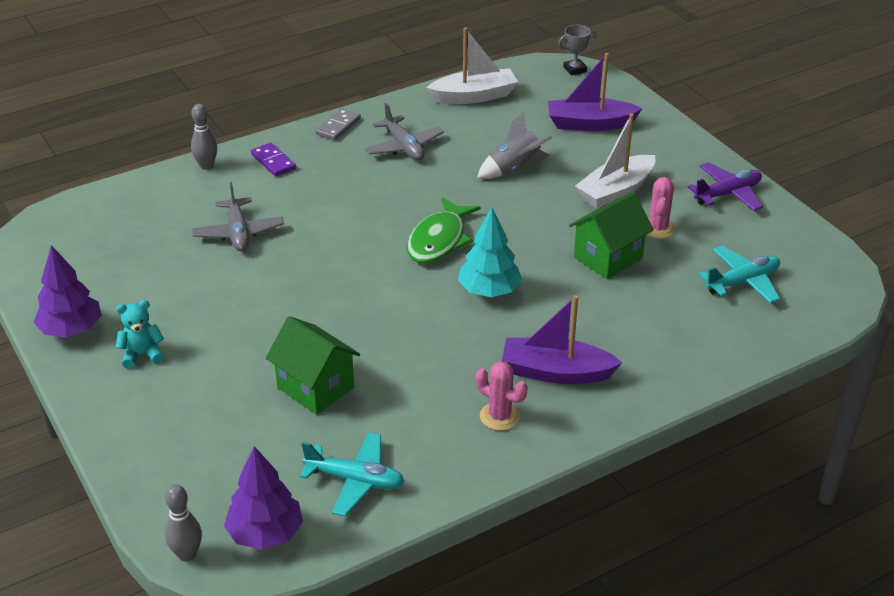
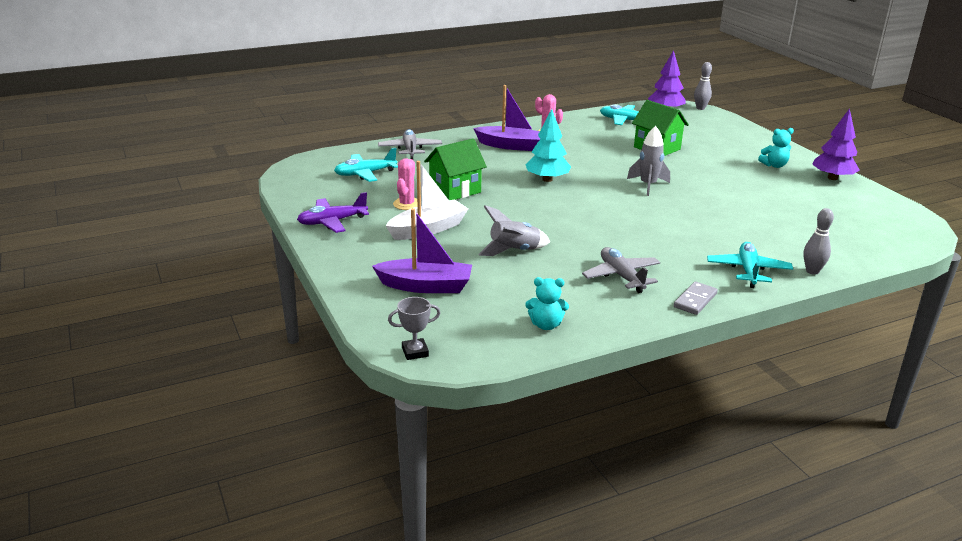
camera: 175 degrees left, 10 degrees down
(238, 233) = (749, 220): grey plane -> grey plane (410, 150)
(273, 162) = (748, 271): purple domino -> turquoise plane
(349, 290) = (648, 185): none -> grey rocket
(439, 240) = (583, 207): green fish -> none
(474, 96) = (546, 325): white boat -> turquoise teddy bear

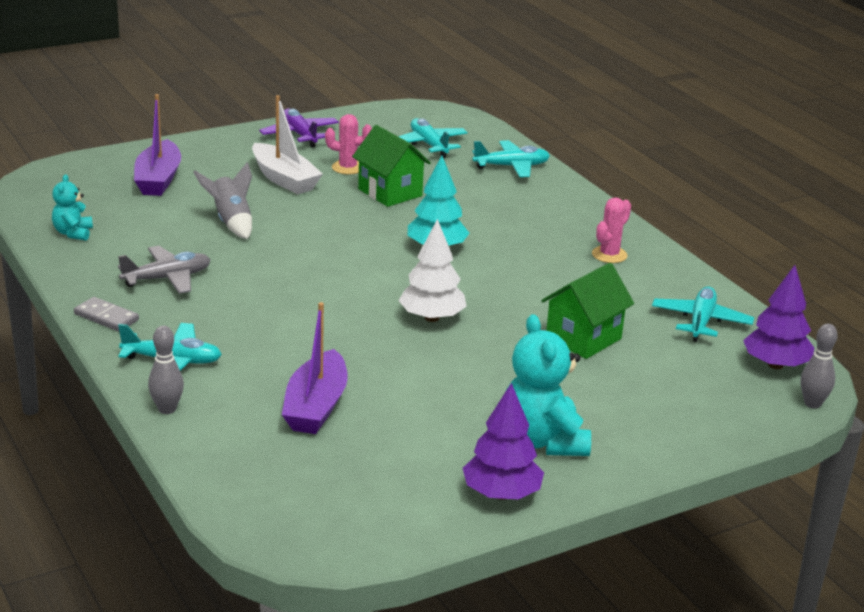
camera: 85 degrees right, 0 degrees up
(410, 150) = (511, 166): grey plane -> turquoise plane
(415, 352) = (42, 177): grey trophy -> none
(510, 146) = (550, 228): purple boat -> purple boat (316, 406)
(648, 185) = (432, 318): grey rocket -> white tree
(774, 165) = (542, 441): turquoise teddy bear -> turquoise teddy bear, size x1.83

